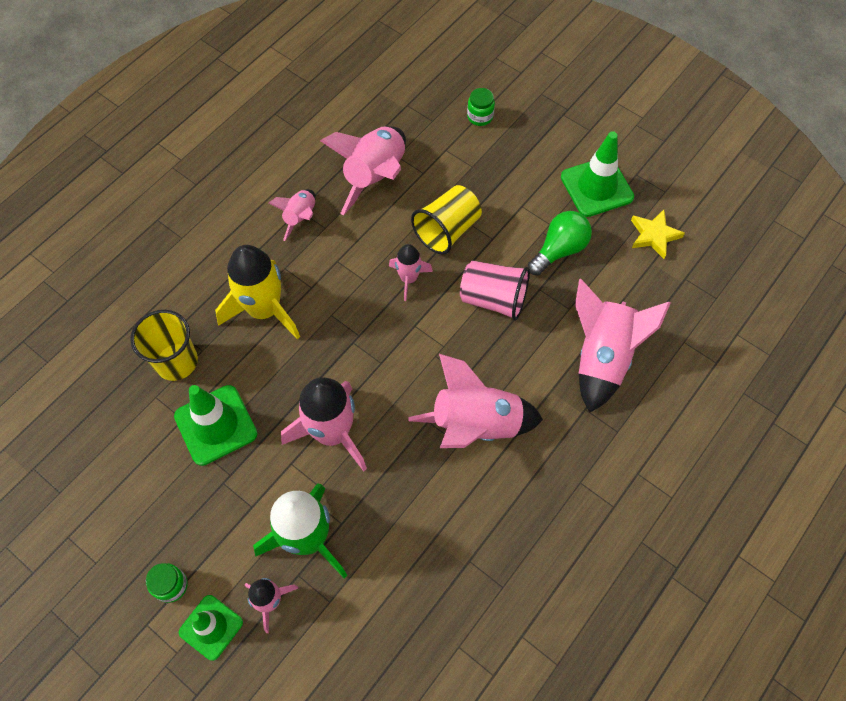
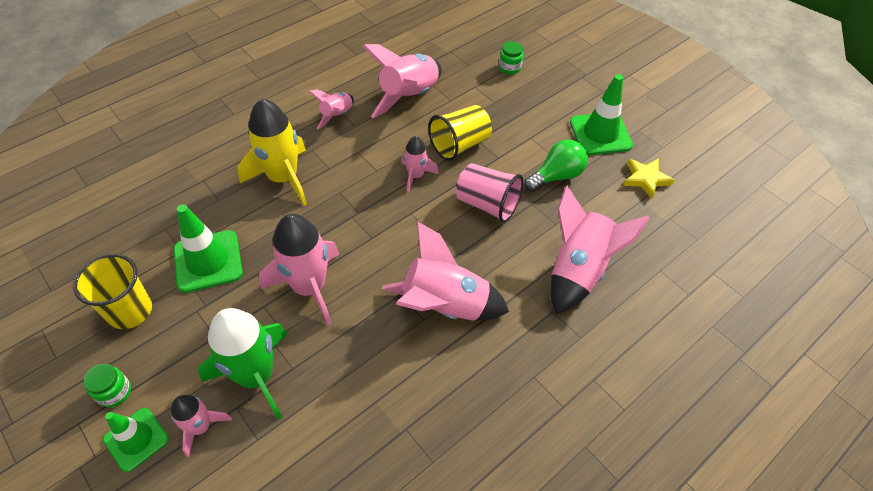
camera: 10 degrees right, 10 degrees down
(176, 362) = (193, 204): yellow cup -> yellow cup (130, 311)

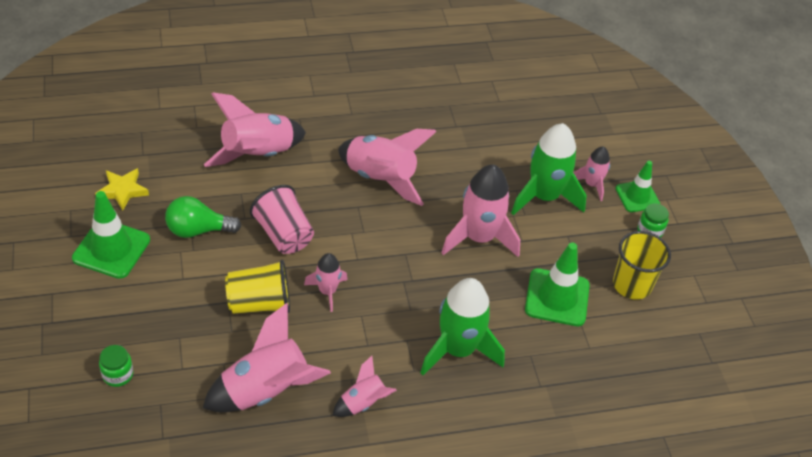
camera: 155 degrees left, 5 degrees down
(283, 178) = (458, 350): yellow rocket -> green rocket

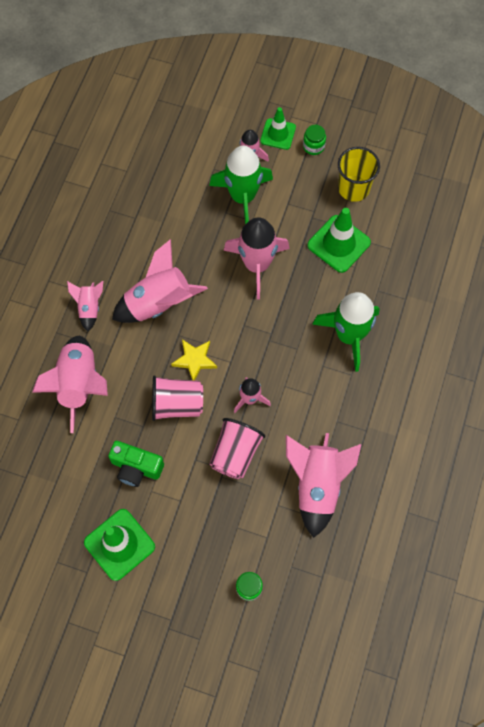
camera: 55 degrees left, 20 degrees up
(122, 190) = (58, 510): yellow star -> yellow star (194, 360)
(198, 230) = (136, 468): green light bulb -> green camera
(259, 303) = (235, 453): yellow cup -> pink cup
(363, 403) = (361, 423): pink rocket -> pink rocket (89, 308)

